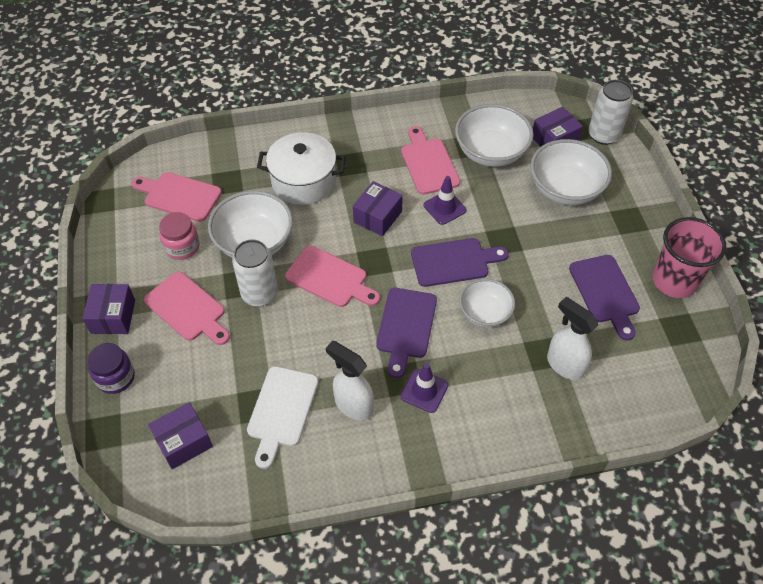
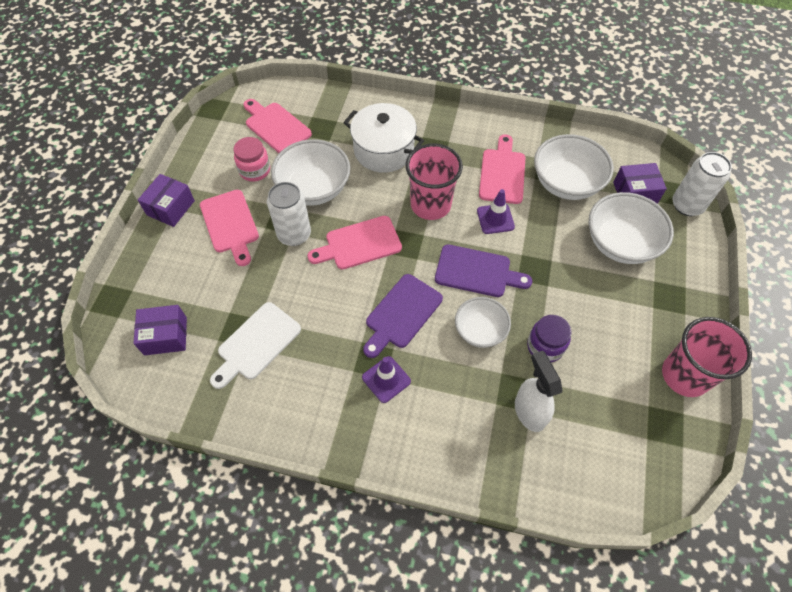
camera: 25 degrees right, 5 degrees up
(115, 377) = (145, 259): purple jar -> purple jar (545, 346)
(329, 278) = (359, 244): pink cutting board -> pink cutting board turned 105 degrees clockwise
(353, 405) = (318, 365): white spray bottle -> none
(377, 217) = (430, 205): purple box -> pink cup
(605, 292) = (607, 358): purple cutting board -> none

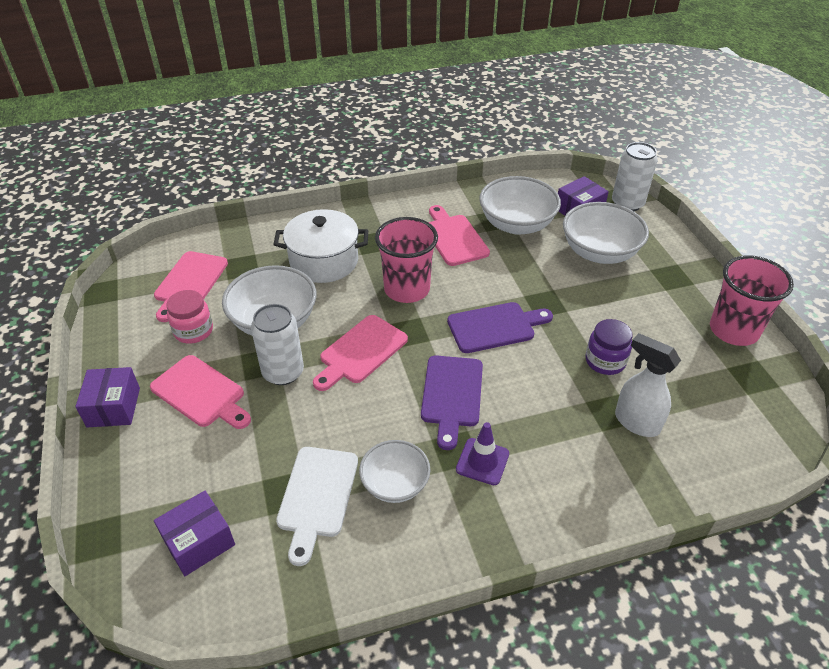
camera: 30 degrees left, 15 degrees down
(276, 127) = (189, 282): pink cutting board -> pink cutting board turned 90 degrees counterclockwise
(480, 330) = (537, 375): white bowl -> white bowl (395, 484)
(495, 219) = (477, 276): purple traffic cone -> none

